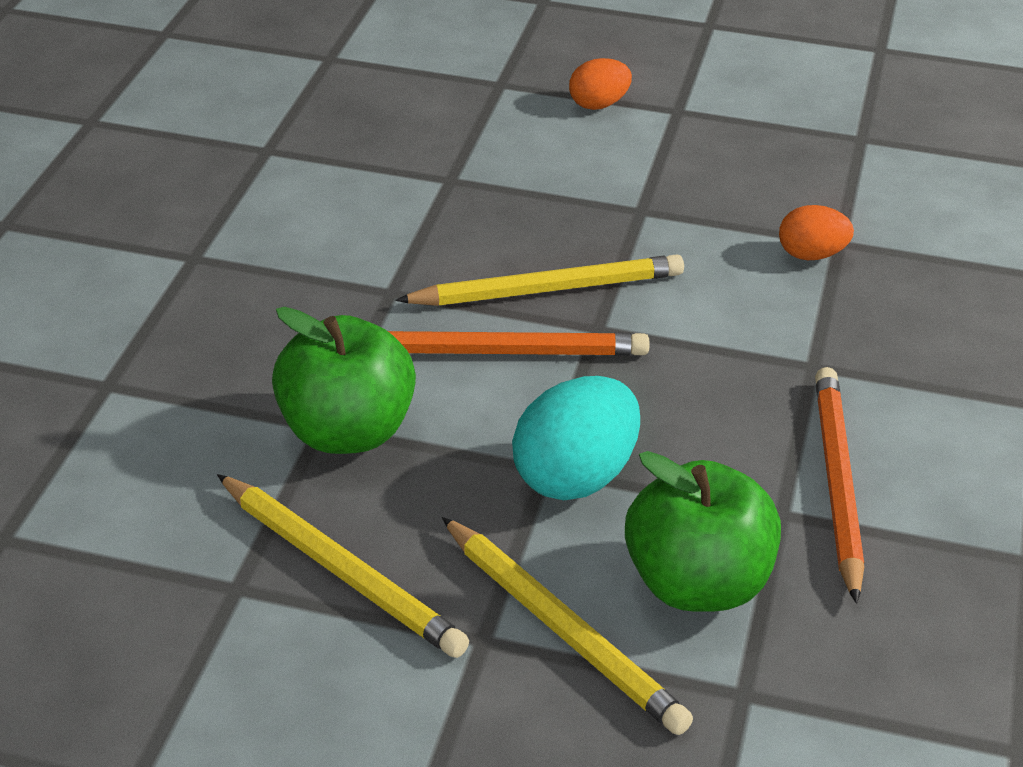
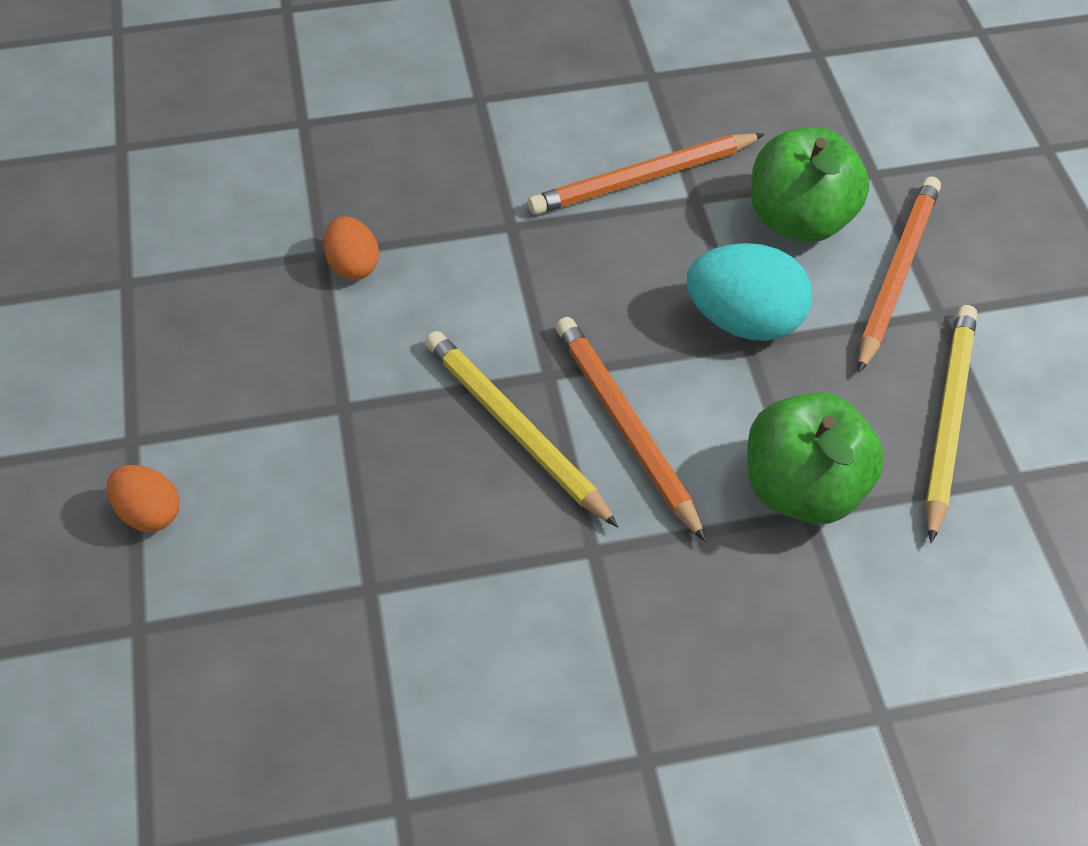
camera: 115 degrees left, 15 degrees up
(562, 630) = (897, 274): yellow pencil -> orange pencil

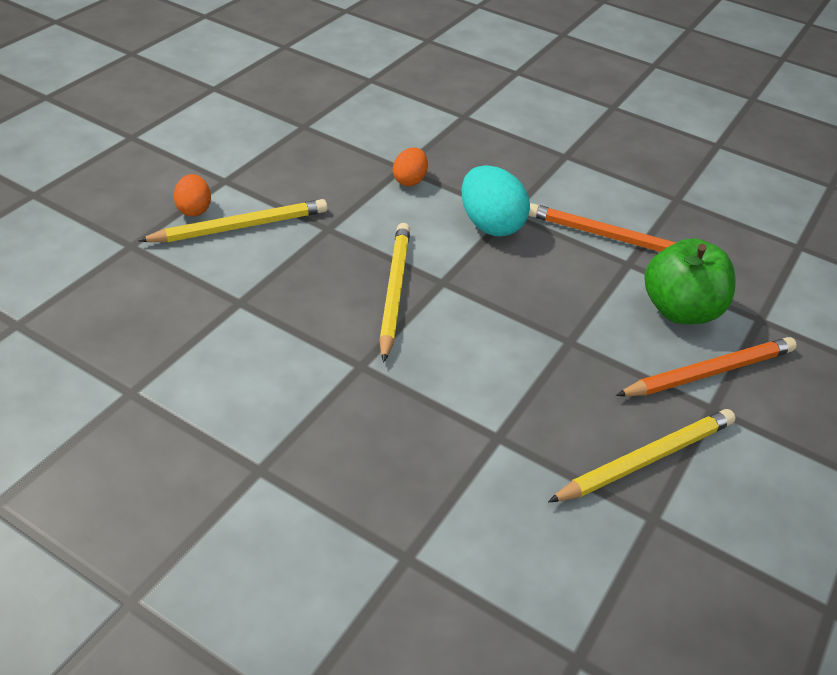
camera: 40 degrees right, 10 degrees down
(238, 490) = (240, 227): none -> yellow pencil
(626, 427) = (451, 329): orange pencil -> none
(744, 321) = (582, 331): turquoise egg -> turquoise egg (490, 225)
(803, 489) = (510, 425): green apple -> none

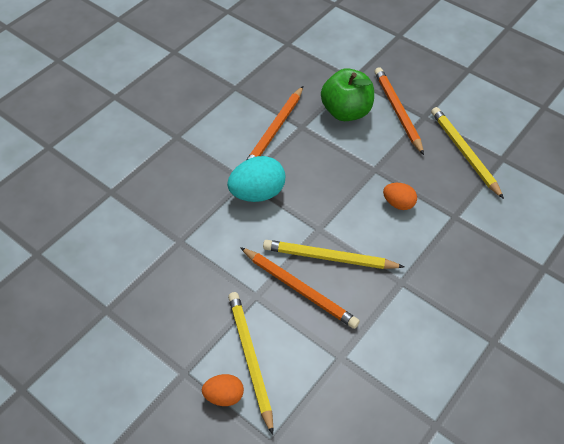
camera: 80 degrees left, 10 degrees up
(341, 264) = (299, 289): none -> orange pencil
(409, 180) = (198, 237): orange egg -> orange egg (398, 203)

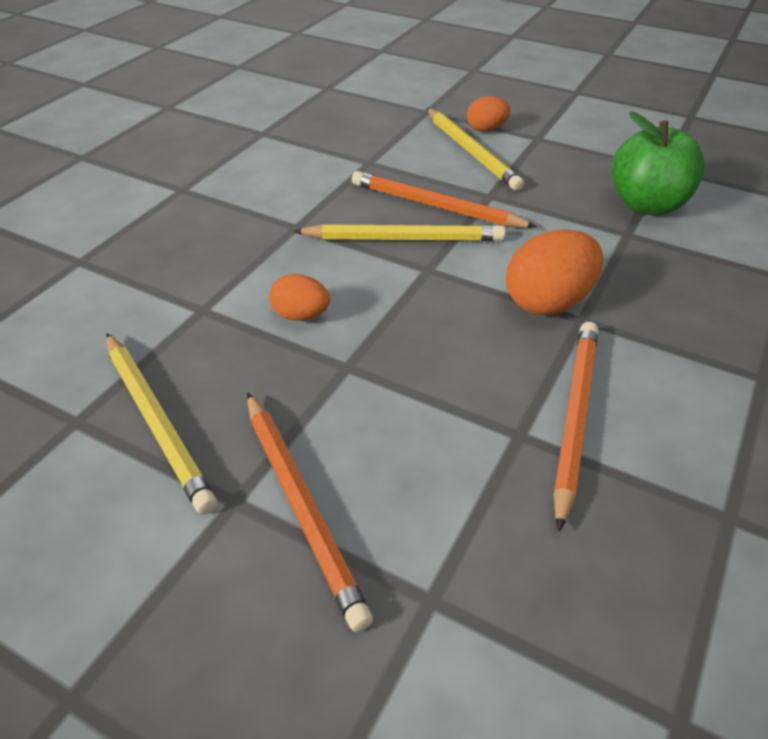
camera: 170 degrees right, 10 degrees down
(257, 193) = (548, 302): turquoise egg -> orange egg
(346, 111) = (428, 486): green apple -> green apple (647, 205)

